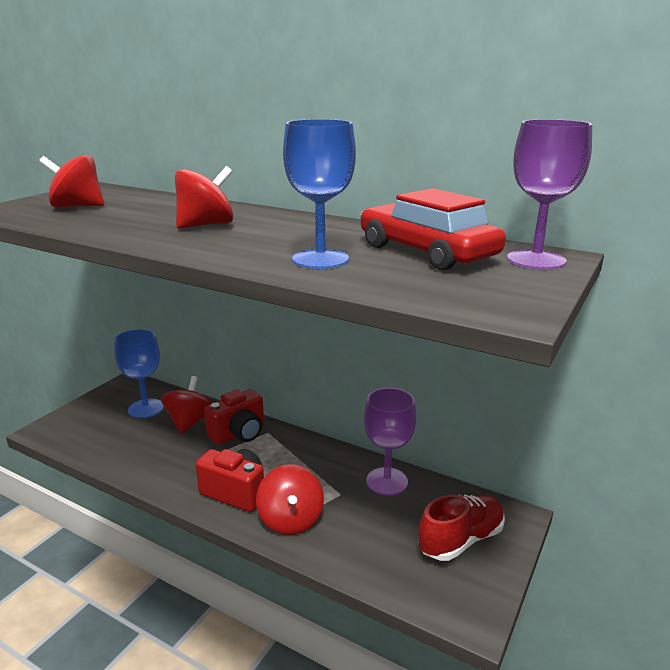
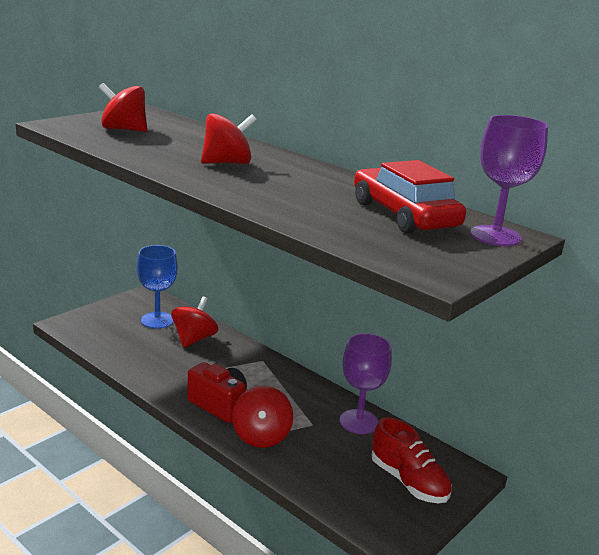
camera: 10 degrees right, 0 degrees up
(239, 433) = (236, 357): red camera -> none
(320, 259) = (309, 208): blue goblet -> none
(461, 540) = (408, 481): red shoe -> red shoe turned 75 degrees clockwise

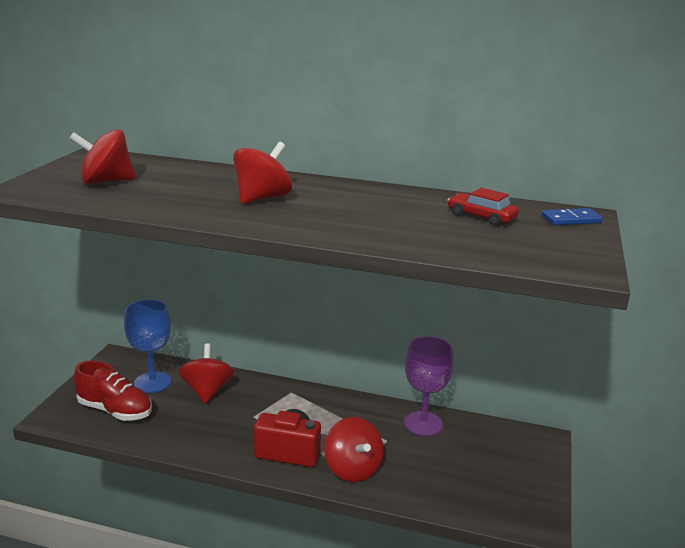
camera: 25 degrees left, 0 degrees up
(404, 215) = (481, 217): red car -> red car, size x0.53
(408, 481) = (506, 464): red shoe -> red shoe (115, 410)
(495, 236) = (571, 219): purple goblet -> blue domino

